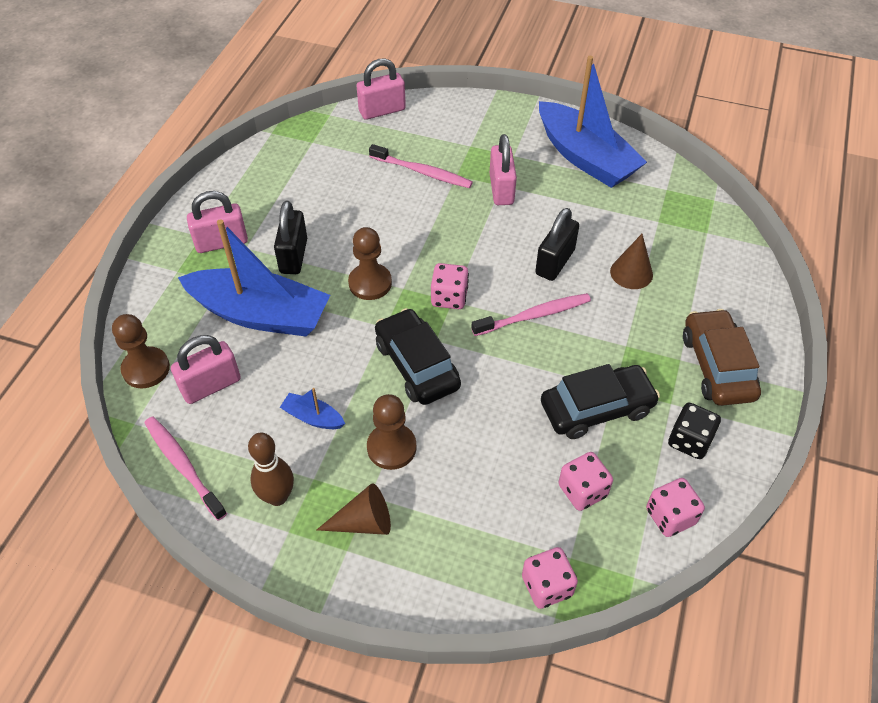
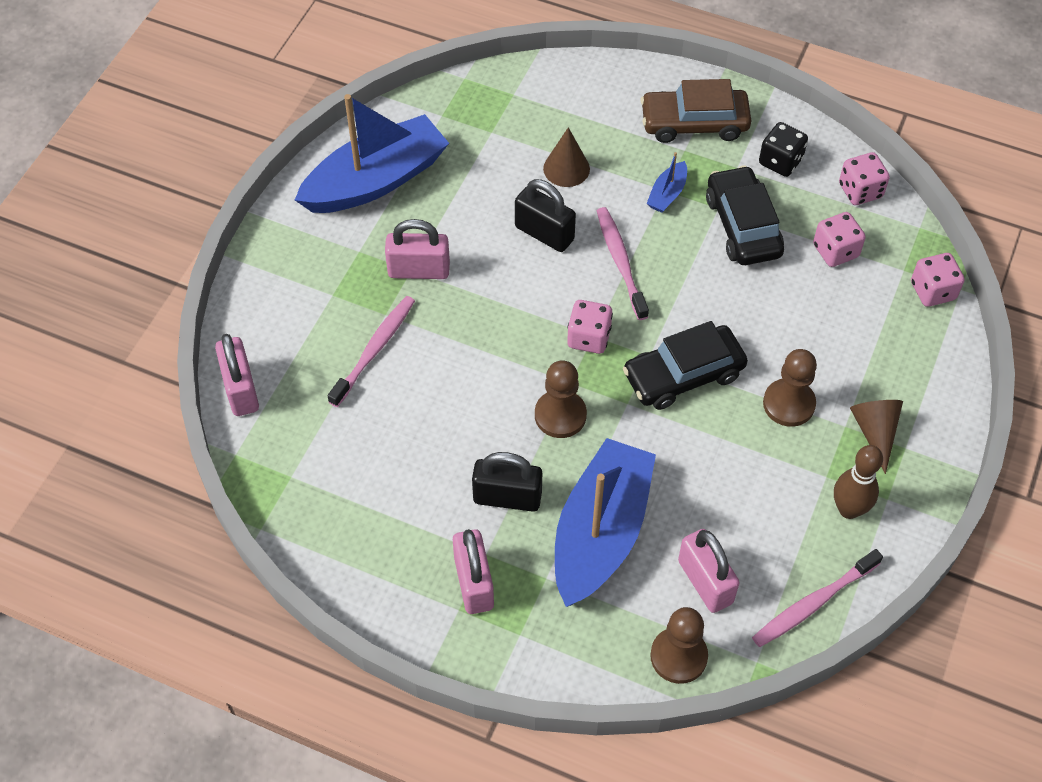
camera: 85 degrees left, 5 degrees up
(313, 417) = (751, 476): blue boat -> blue boat (667, 194)

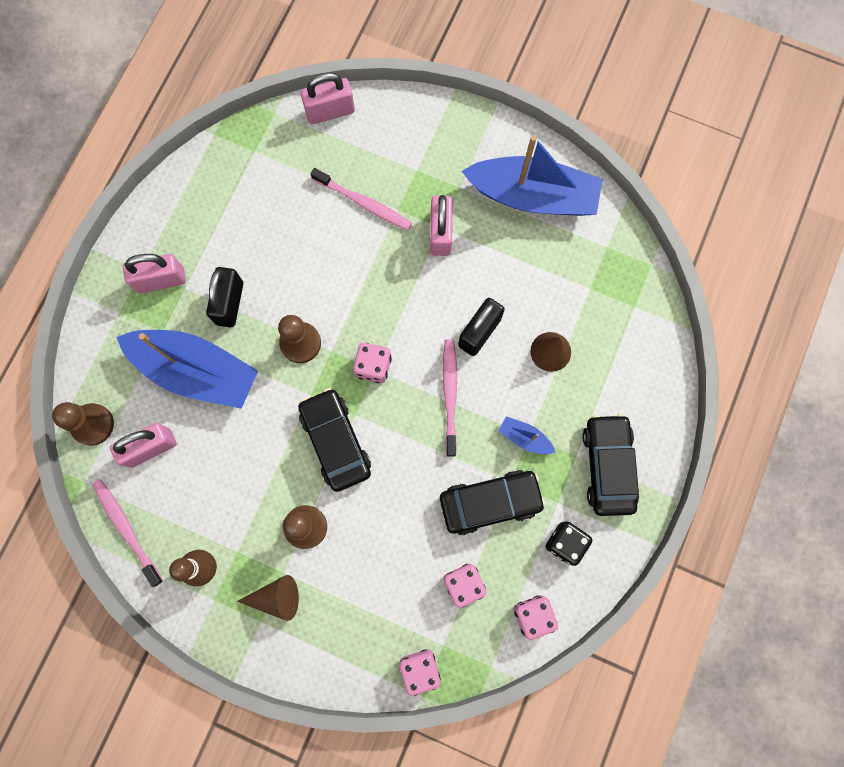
camera: 90 degrees right, 20 degrees up
(375, 181) = (532, 196): blue boat -> blue boat turned 45 degrees counterclockwise
(620, 262) = (450, 395): pink toothbrush -> pink toothbrush turned 75 degrees counterclockwise
(694, 123) = (607, 466): brown car -> black car

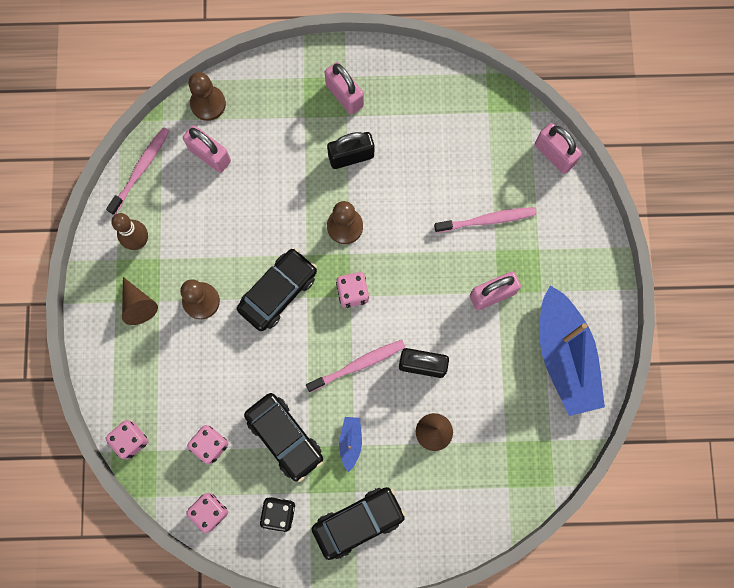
camera: 65 degrees right, 0 degrees up
(196, 371) = (284, 158): blue boat -> none
(364, 203) = (487, 220): pink toothbrush -> pink toothbrush turned 105 degrees counterclockwise

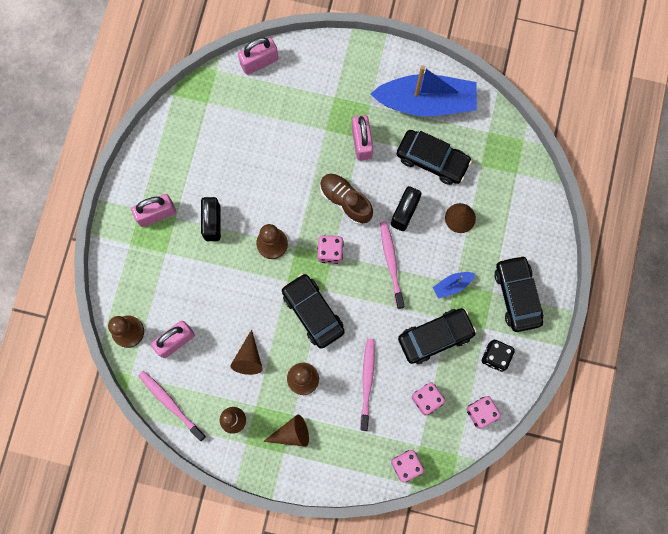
camera: 75 degrees left, 0 degrees up
(210, 236) = (248, 358): none -> brown cone
(350, 442) = (452, 285): blue boat -> blue boat turned 45 degrees counterclockwise
(417, 294) = (345, 201): none -> brown shoe
(487, 220) = (299, 129): pink toothbrush -> pink toothbrush (367, 382)
(495, 381) = (432, 160): none -> black car

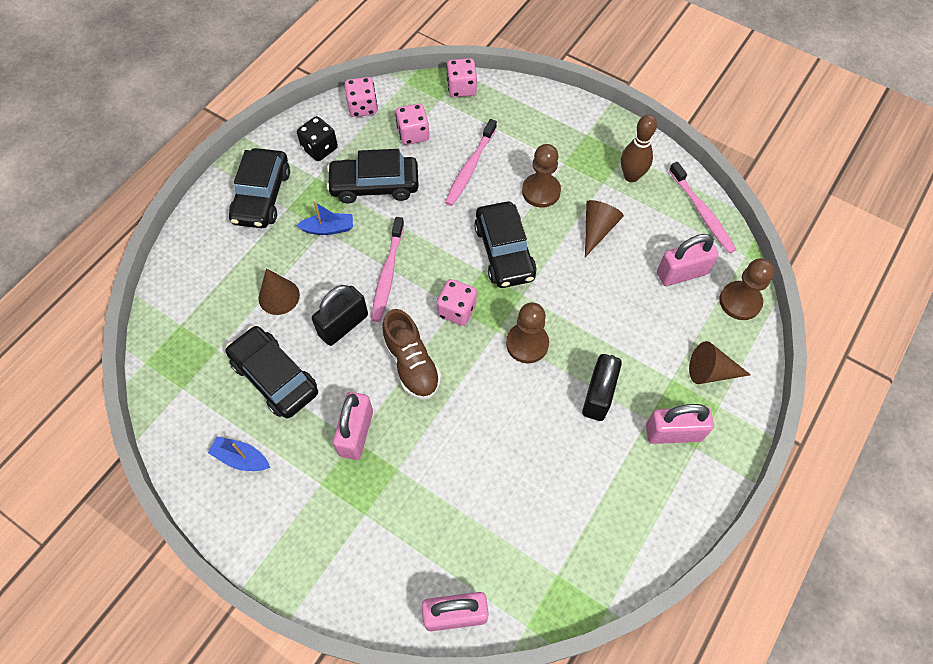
camera: 160 degrees left, 15 degrees down
(291, 433) = (572, 147): brown cone -> brown cone (711, 372)
(425, 102) = (241, 458): blue boat -> blue boat, size x0.41

